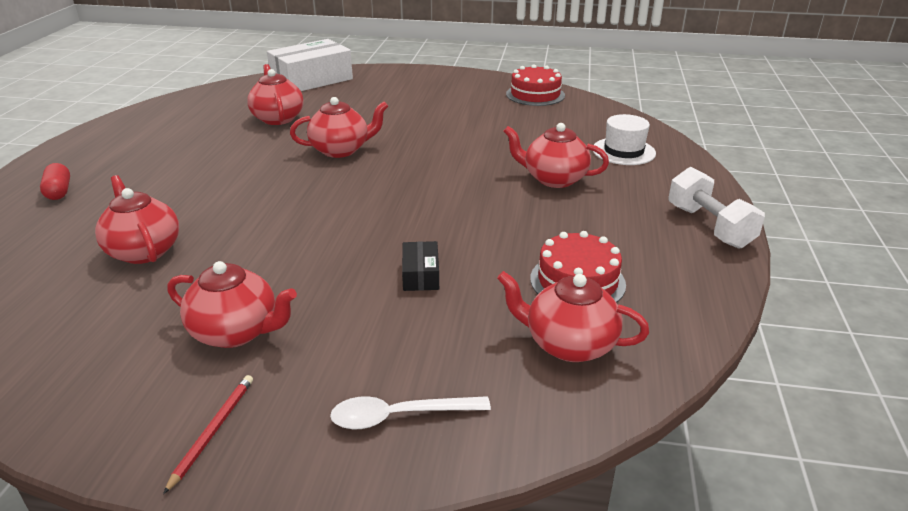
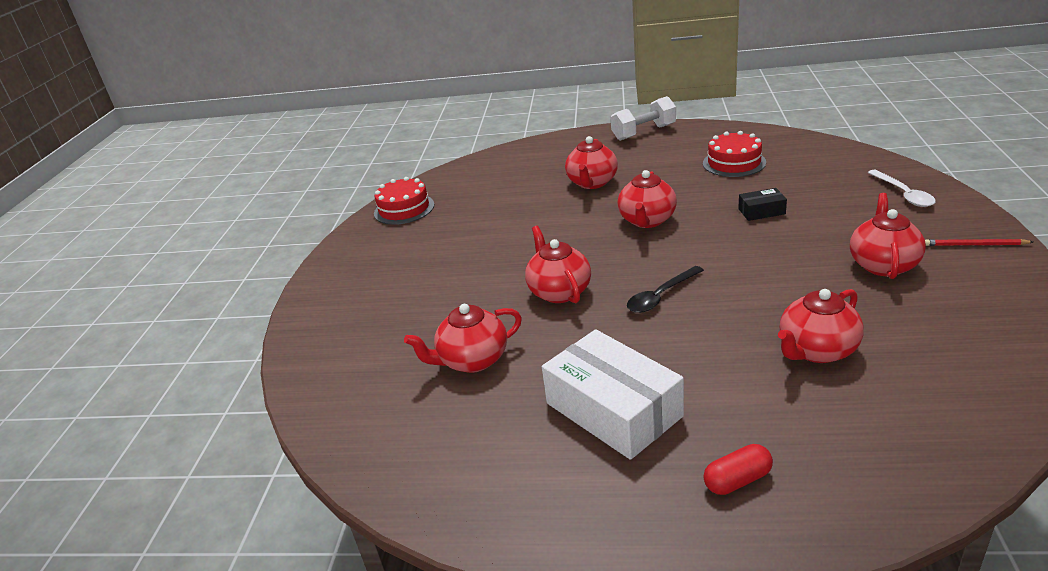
camera: 90 degrees left, 0 degrees up
(294, 191) = (661, 296): none -> black spoon
(312, 80) = (327, 369): white box -> white box (613, 409)
(569, 344) = (800, 159): red teapot -> red teapot (647, 220)
(623, 151) = (534, 162): white hat -> none

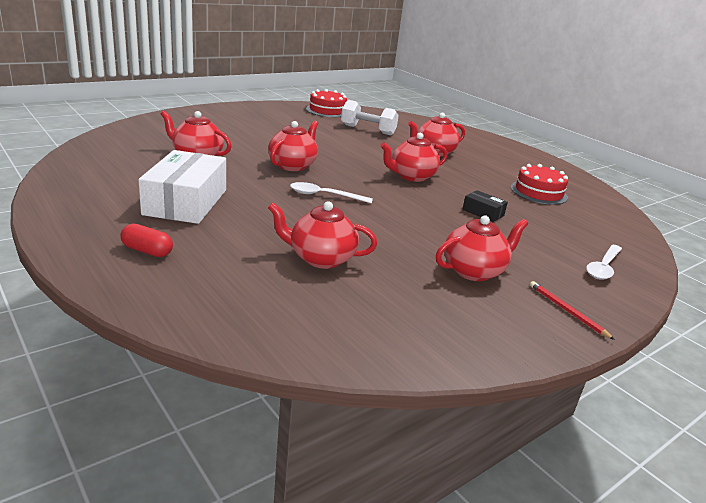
camera: 40 degrees right, 5 degrees down
(644, 132) = (529, 156): white dumbbell -> white dumbbell (368, 130)
(661, 296) = (324, 195): black spoon -> white spoon

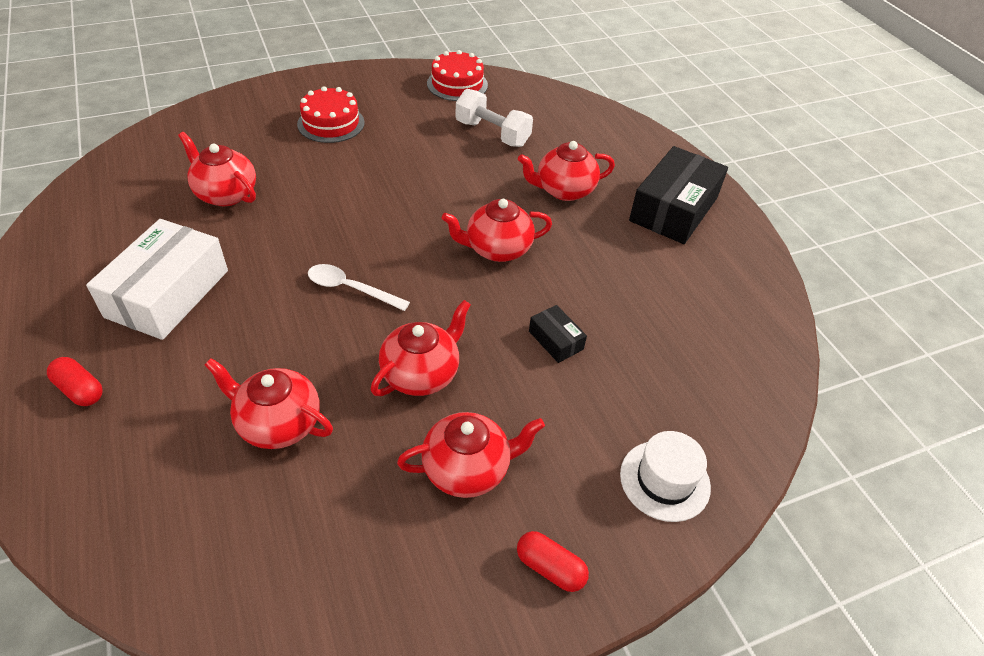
camera: 15 degrees right, 20 degrees up
(292, 165) = (341, 218): red teapot -> red teapot (421, 374)
(508, 158) = (673, 209): none -> black box
(538, 192) = (672, 296): red cake -> red cake (331, 123)
(567, 311) = (550, 568): red pencil -> red capsule
(603, 267) = (664, 480): white spoon -> white hat

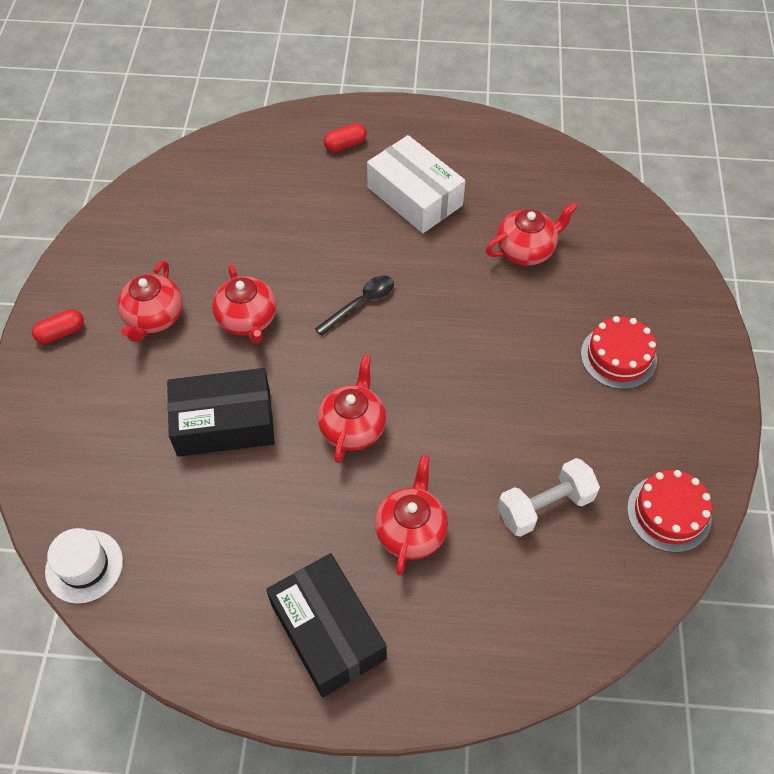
camera: 120 degrees right, 10 degrees up
(278, 424) = (256, 231): red teapot -> none
(350, 289) = (361, 304): white spoon -> black spoon
(555, 340) = (224, 422): black box -> black box, size x2.18
(664, 480) = (63, 428): white hat -> white hat (84, 566)

